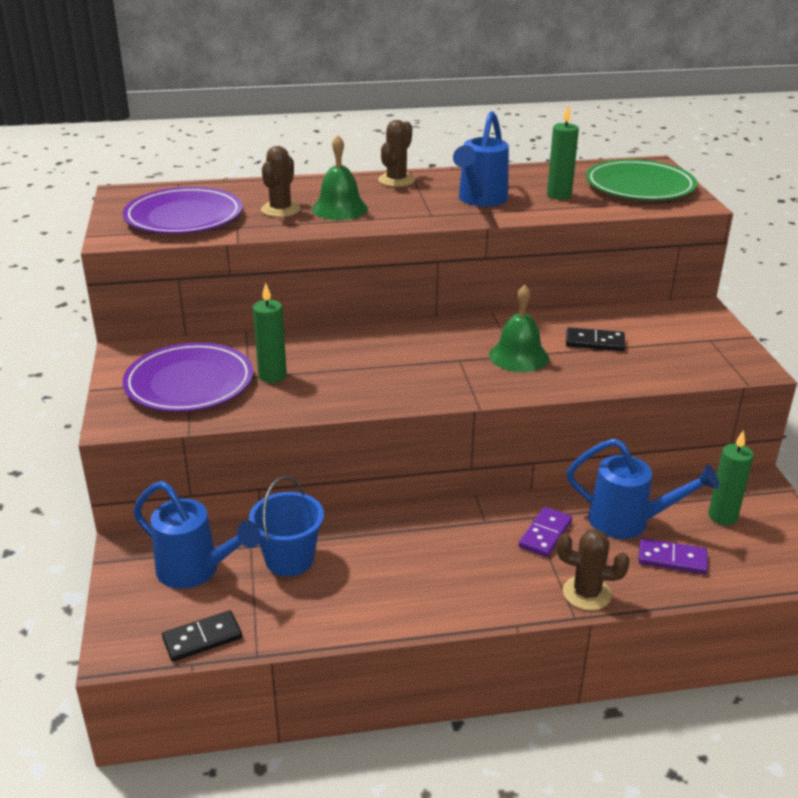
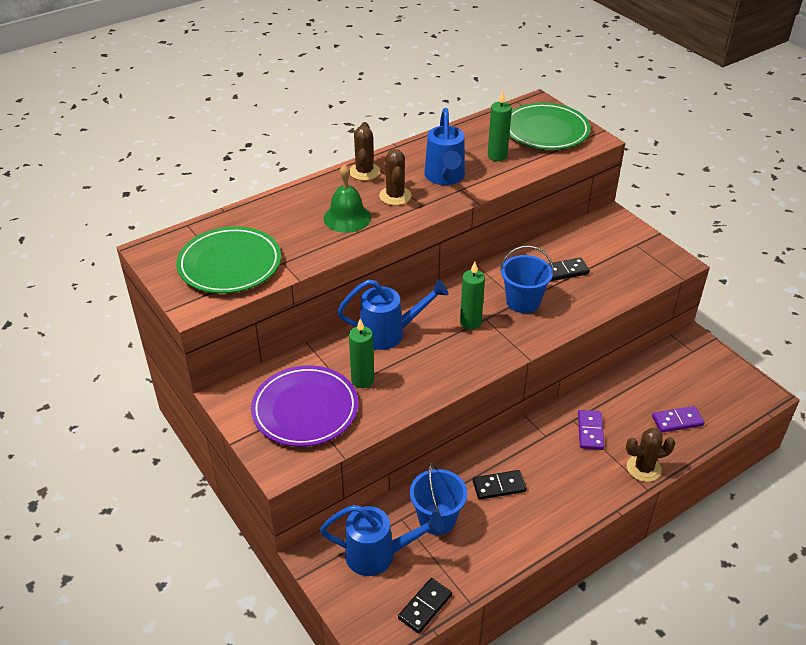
camera: 25 degrees left, 10 degrees up
(184, 217) = (230, 264): purple plate -> green plate
(280, 210) = (301, 232): brown cactus -> brown cactus (395, 196)
(387, 552) = (499, 486): none -> black domino
(518, 356) = (523, 301): green bell -> blue bucket
(629, 522) = (635, 401): blue watering can -> blue watering can (390, 333)
(722, 516) = (687, 375): green candle -> green candle (470, 322)

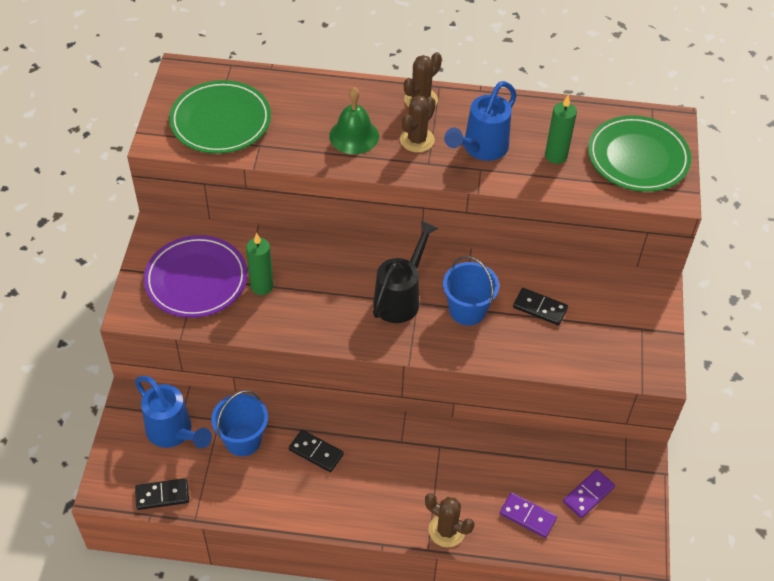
camera: 40 degrees right, 10 degrees up
(390, 333) = (327, 262): blue watering can -> none
(470, 322) = (401, 297): green candle -> black watering can
(590, 431) = (441, 466): purple domino -> purple domino (588, 494)

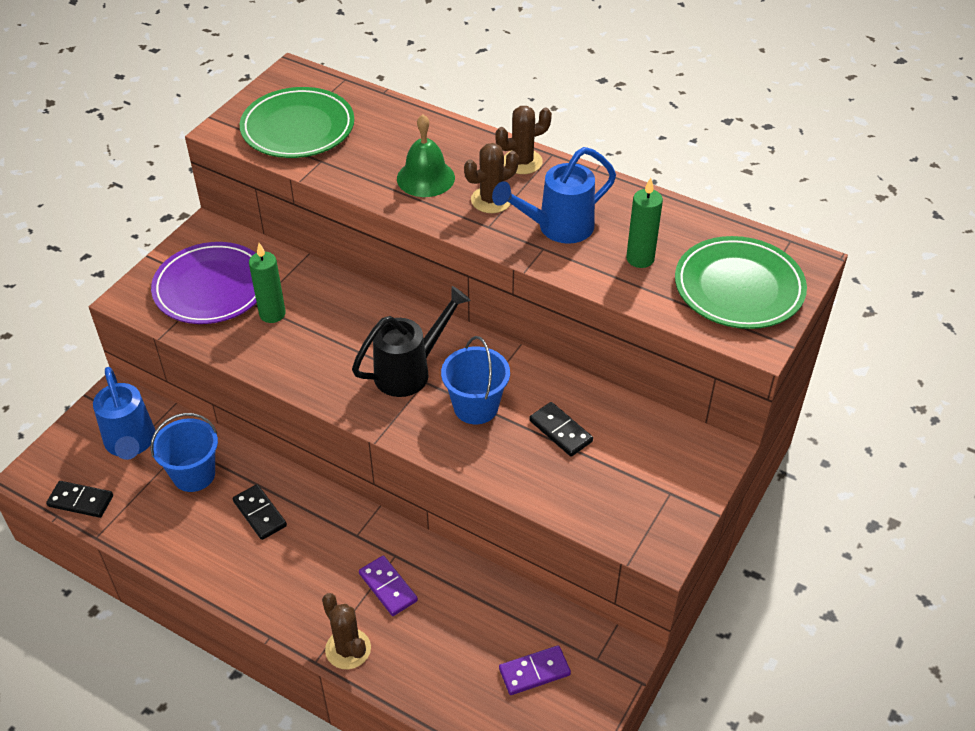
camera: 25 degrees right, 5 degrees down
(527, 516) = (449, 669): purple domino -> purple domino (388, 587)

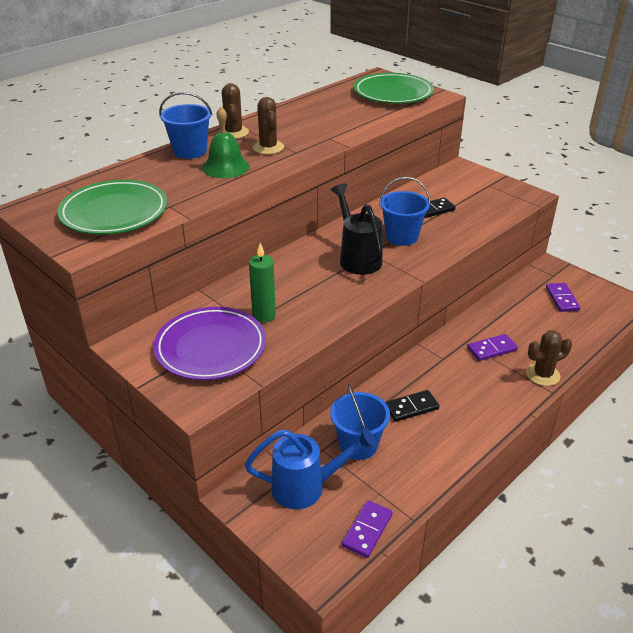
camera: 75 degrees left, 10 degrees down
(81, 501) = (367, 530): black domino -> purple domino
(456, 141) = (190, 151): none -> blue bucket
(557, 228) = (312, 131): blue watering can -> none
(640, 259) = (355, 113): green candle -> none

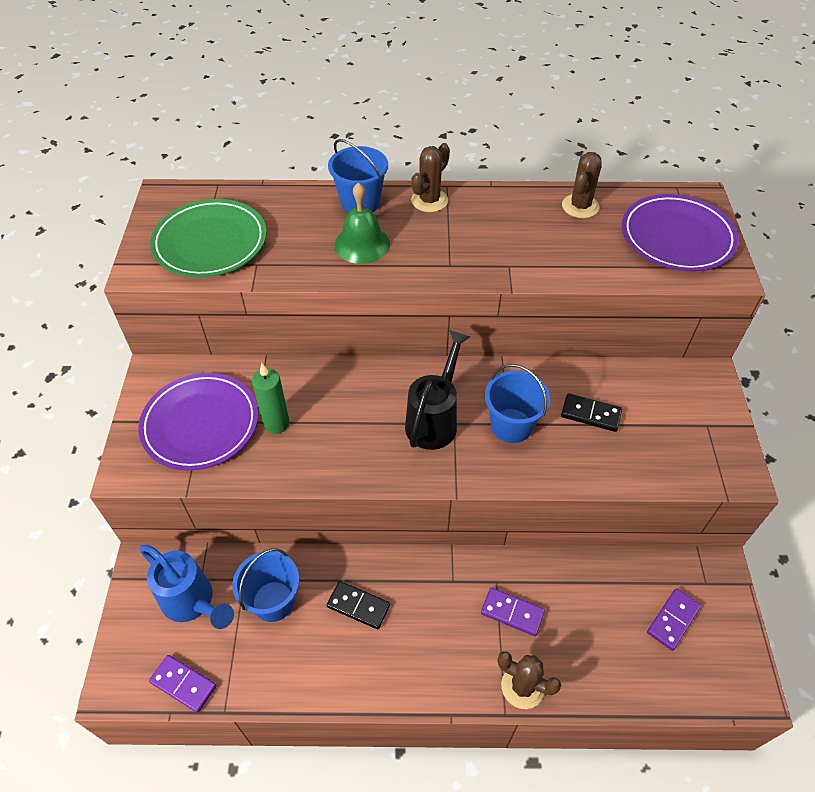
camera: 45 degrees right, 15 degrees up
(268, 147) = (432, 242): brown cactus -> brown cactus (580, 206)
(367, 530) = (183, 684): purple domino -> purple domino turned 45 degrees clockwise
(393, 93) = (677, 237): green plate -> purple plate

